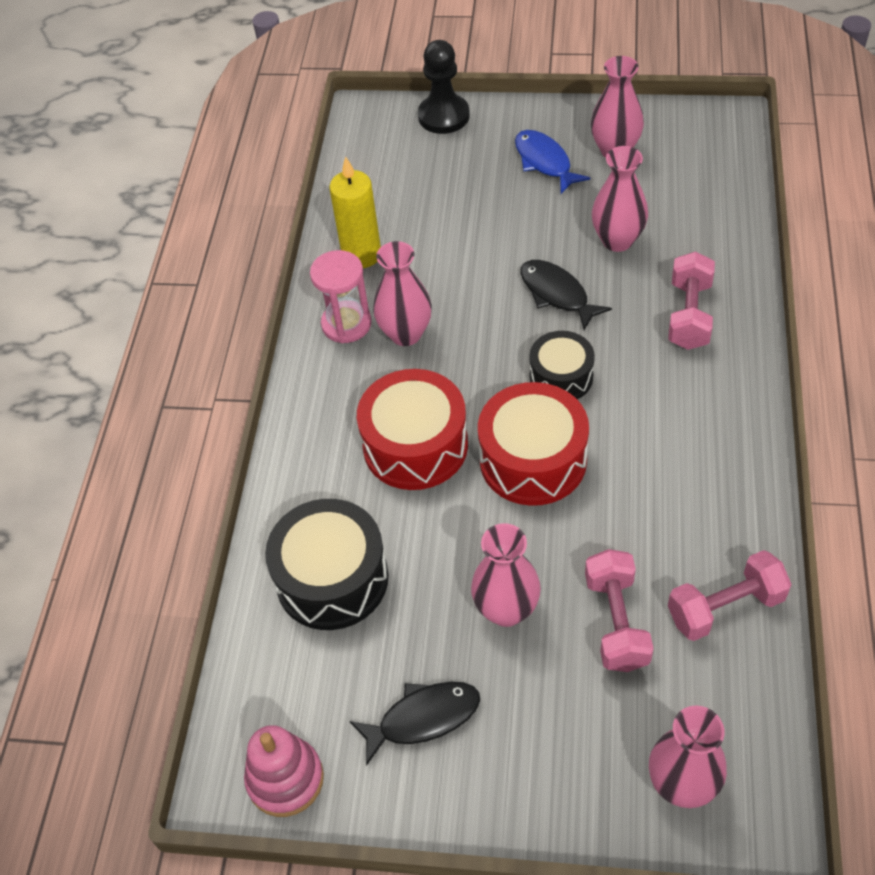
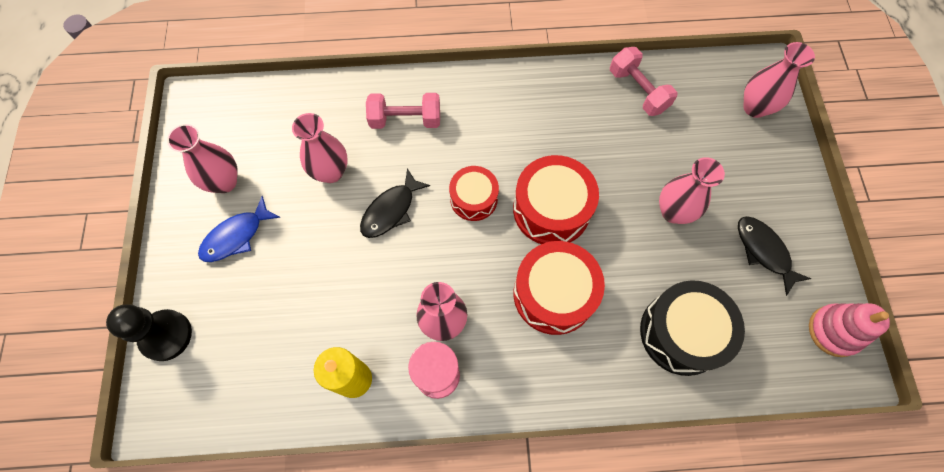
camera: 105 degrees left, 15 degrees up
(561, 377) = (473, 199): black drum -> red drum
(616, 622) = (664, 147): pink dumbbell -> none

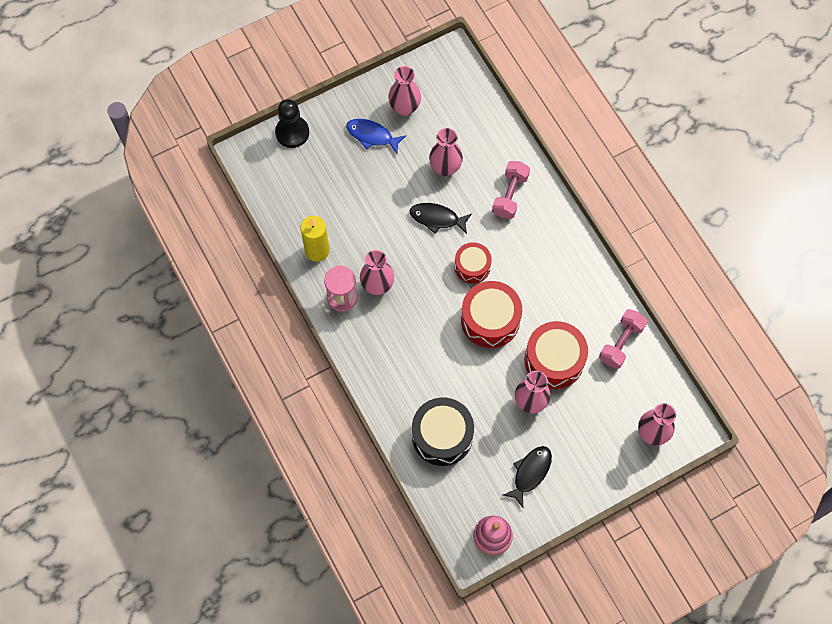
camera: 65 degrees right, 0 degrees up
(405, 120) = (510, 195): pink dumbbell -> pink dumbbell turned 45 degrees clockwise
(554, 294) = (429, 345): red drum -> red drum (554, 360)

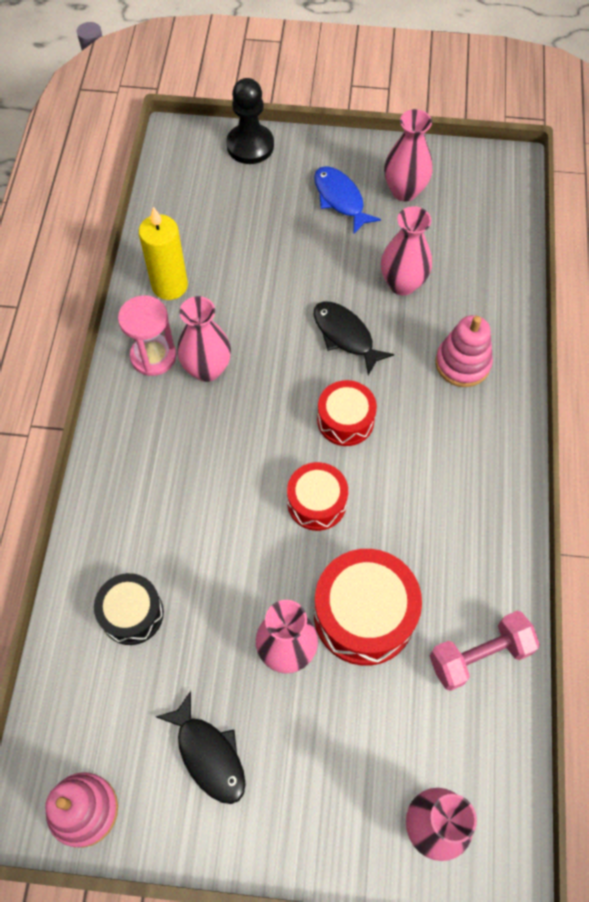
camera: 35 degrees right, 5 degrees down
(442, 436) = (132, 613): black drum -> black drum, size x0.62
(490, 320) = (316, 502): red drum -> red drum, size x0.62
(510, 195) = (462, 363): pink dumbbell -> pink stacking toy
(530, 473) = (208, 754): black fish -> black fish turned 75 degrees clockwise

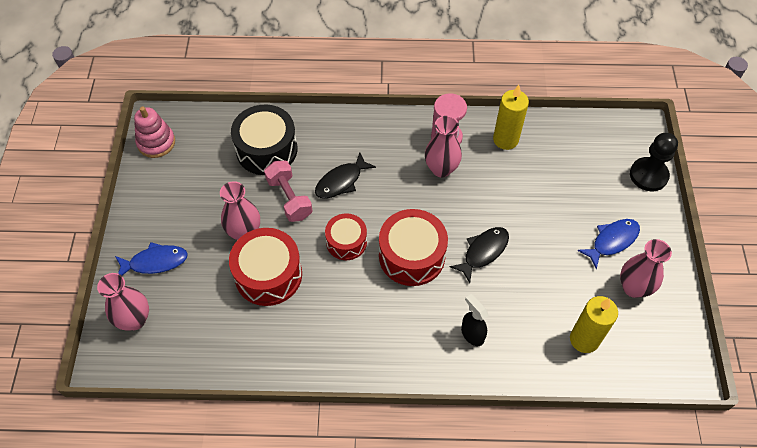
camera: 85 degrees right, 5 degrees down
(132, 613) = (266, 149): black drum -> black drum, size x1.61
(208, 754) = (183, 197): black fish -> black fish (341, 181)
(330, 797) = (155, 262): none -> blue fish
(345, 420) = (412, 256): red drum -> red drum, size x1.61
(402, 284) = (538, 289): pink vase -> none
(462, 363) = (472, 334): pink stacking toy -> black spray bottle
(470, 250) = (584, 339): none -> yellow candle
(479, 655) = (241, 347): pink dumbbell -> pink dumbbell (289, 198)

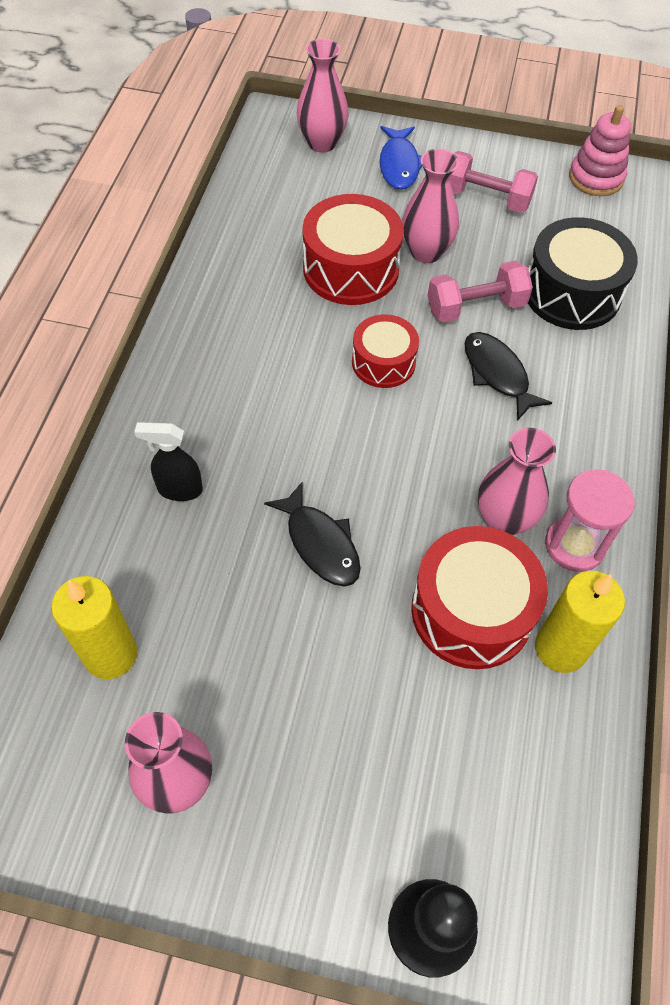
camera: 100 degrees right, 0 degrees up
(185, 204) = (485, 198): none -> pink dumbbell
(412, 256) = (338, 440): red drum -> red drum (471, 611)
(472, 334) = (179, 489): black spray bottle -> black spray bottle turned 150 degrees counterclockwise
(612, 241) = (287, 778): blue fish -> none

